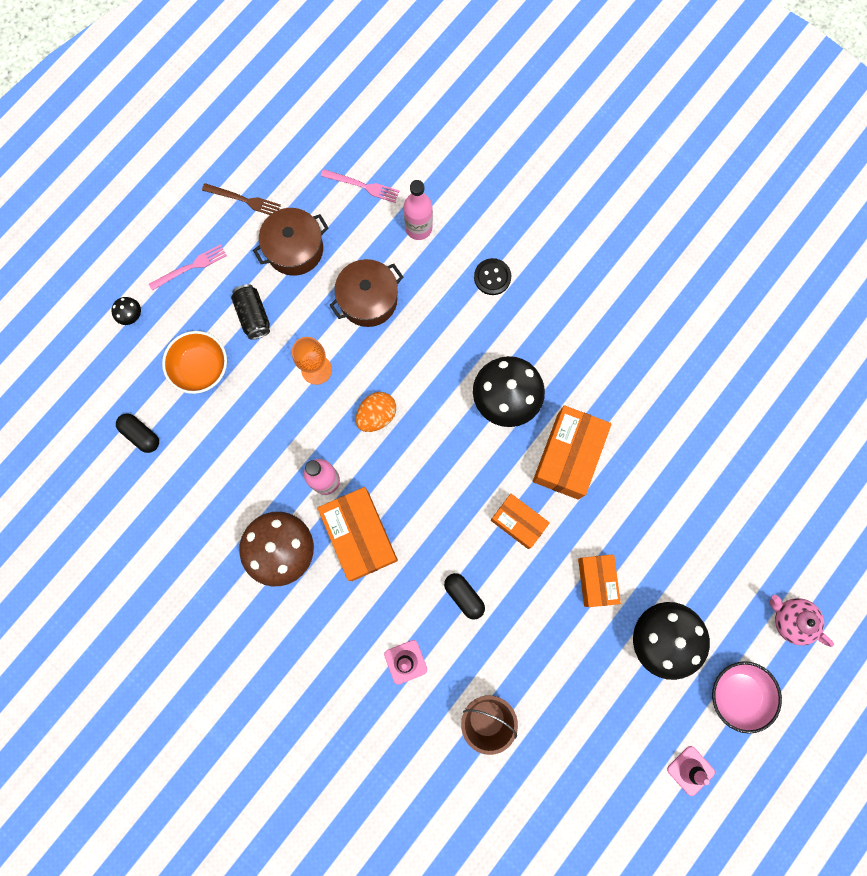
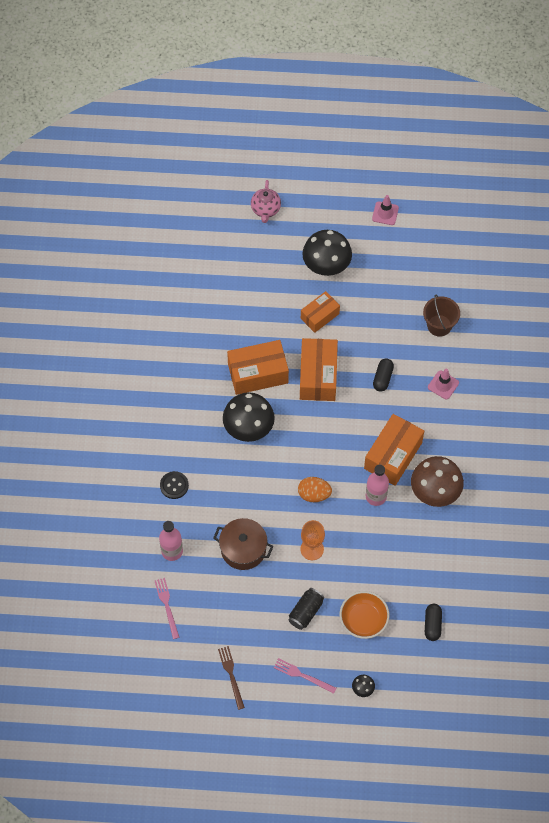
camera: 125 degrees left, 15 degrees down
(295, 249) = (242, 618): brown pot -> none
(518, 522) = (318, 376): orange box -> orange box, size x1.61
(738, 694) = (326, 213): pink bowl -> none

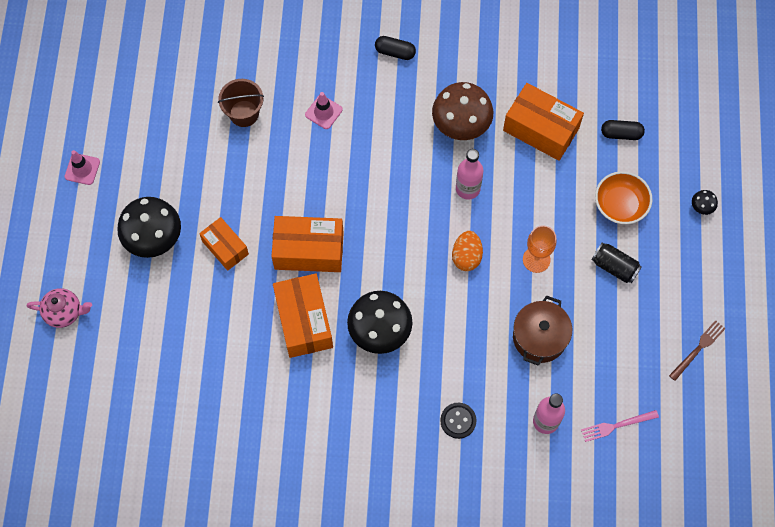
camera: 90 degrees left, 5 degrees up
(231, 675) = (698, 349): brown fork -> brown fork turned 150 degrees clockwise
(303, 676) = (691, 270): pink fork -> none
(382, 378) = (313, 177): black capsule -> black capsule (395, 52)
(393, 455) = (415, 169): orange box -> orange box (541, 129)

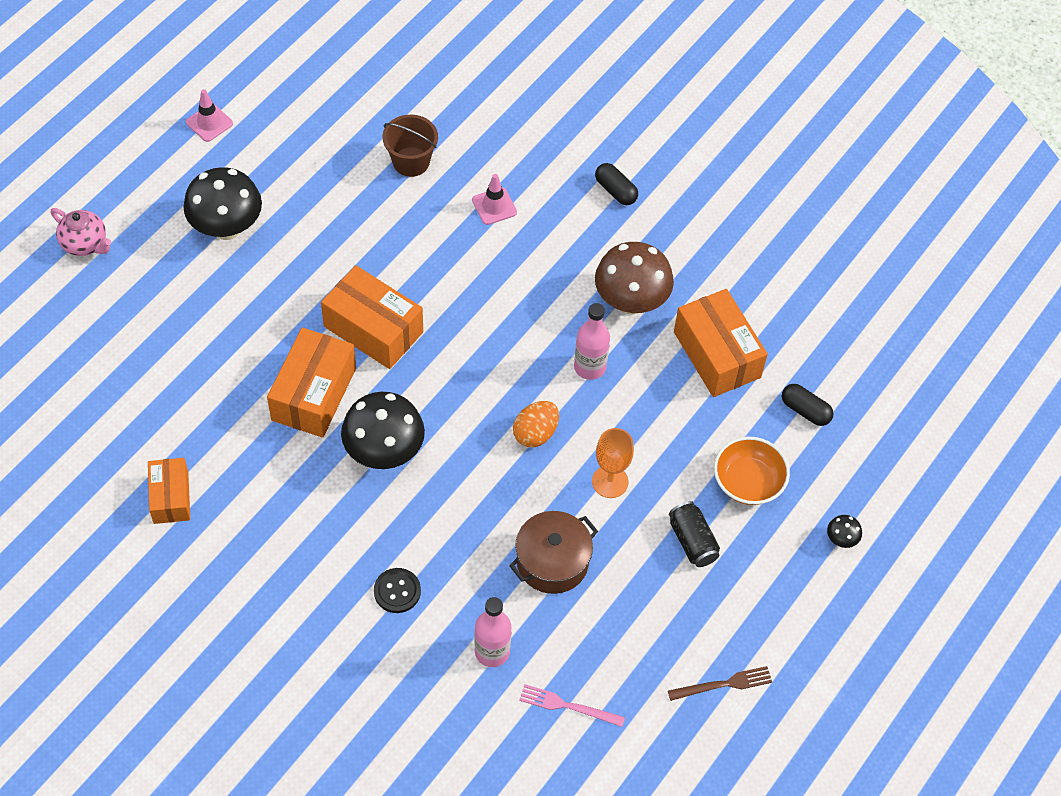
camera: 30 degrees right, 10 degrees down
(225, 248) = (290, 277): orange box -> orange box (171, 497)

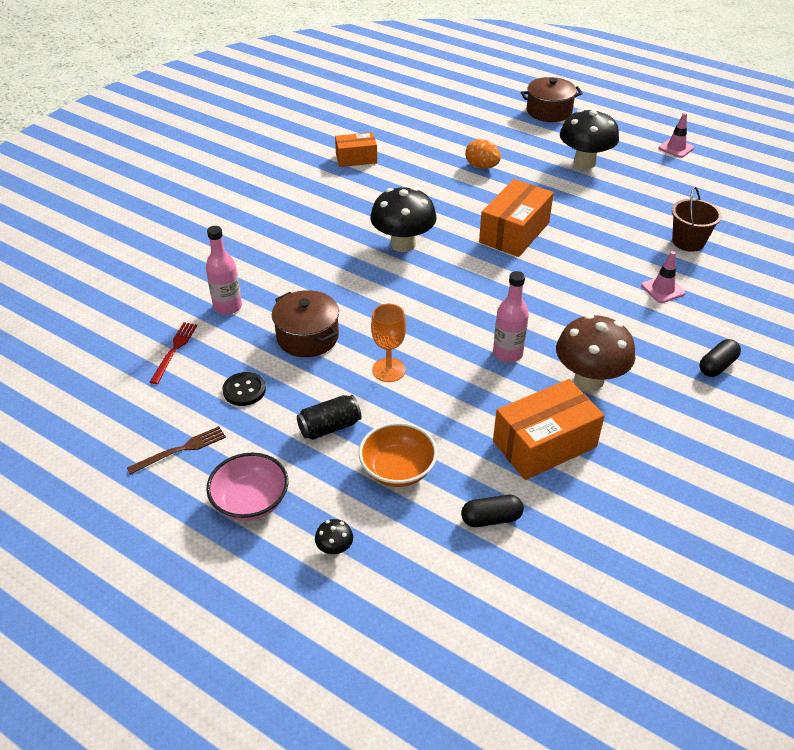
camera: 90 degrees right, 15 degrees down
(85, 244) = (549, 111): pink teapot -> brown pot
(314, 394) = (449, 209): orange box -> none
(397, 591) = (282, 257): black button -> black button (244, 390)
(535, 433) = (432, 323): orange egg -> orange egg (482, 167)
(568, 706) = (174, 351): pink fork -> red fork
(723, 684) = (180, 450): brown fork -> brown fork turned 105 degrees counterclockwise
(788, 613) = (250, 501): none -> pink bowl
(805, 410) = (491, 518): black capsule -> black capsule turned 45 degrees clockwise

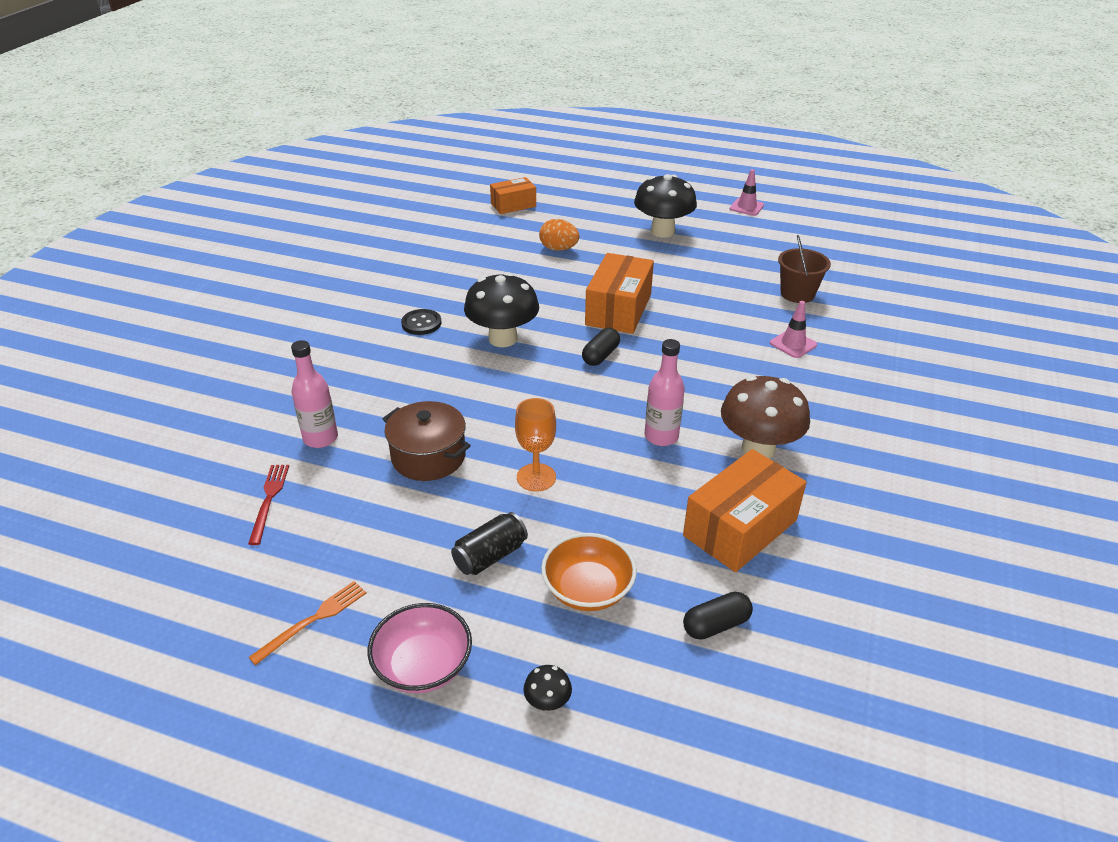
camera: 15 degrees left, 5 degrees down
(180, 450) = (312, 620): brown fork -> orange fork
(244, 390) = (372, 532): black button -> black button (421, 323)
(356, 158) = (419, 257): orange box -> orange box (513, 205)
(549, 111) = (607, 187): brown pot -> none
(717, 366) = (880, 412): black capsule -> black capsule (600, 356)

